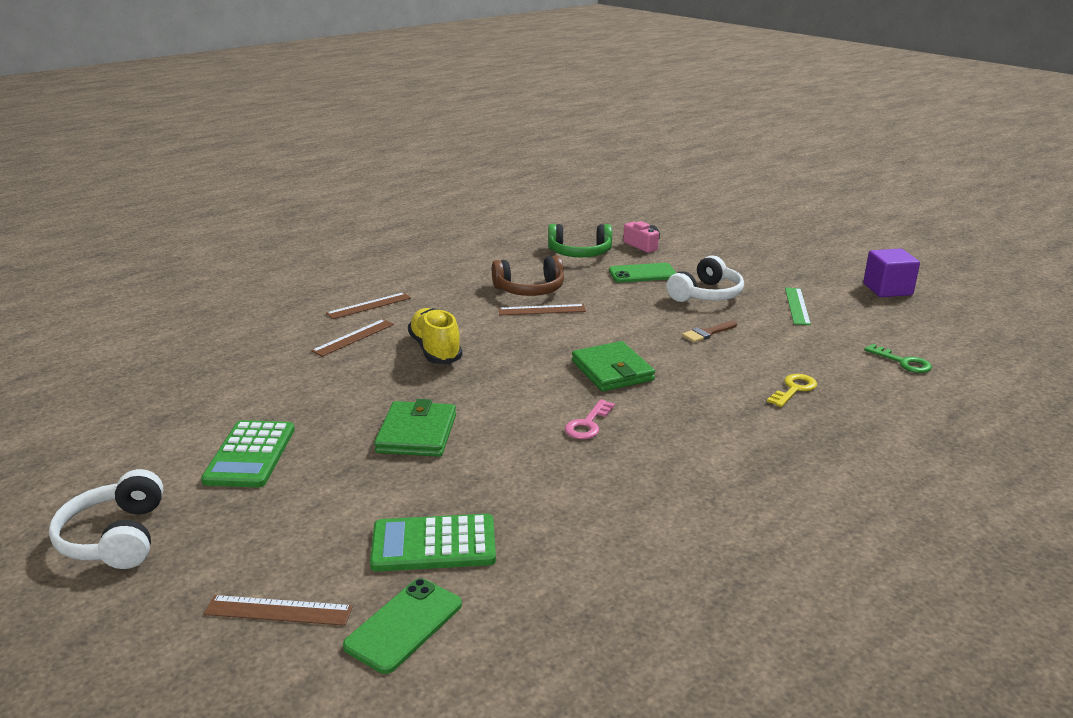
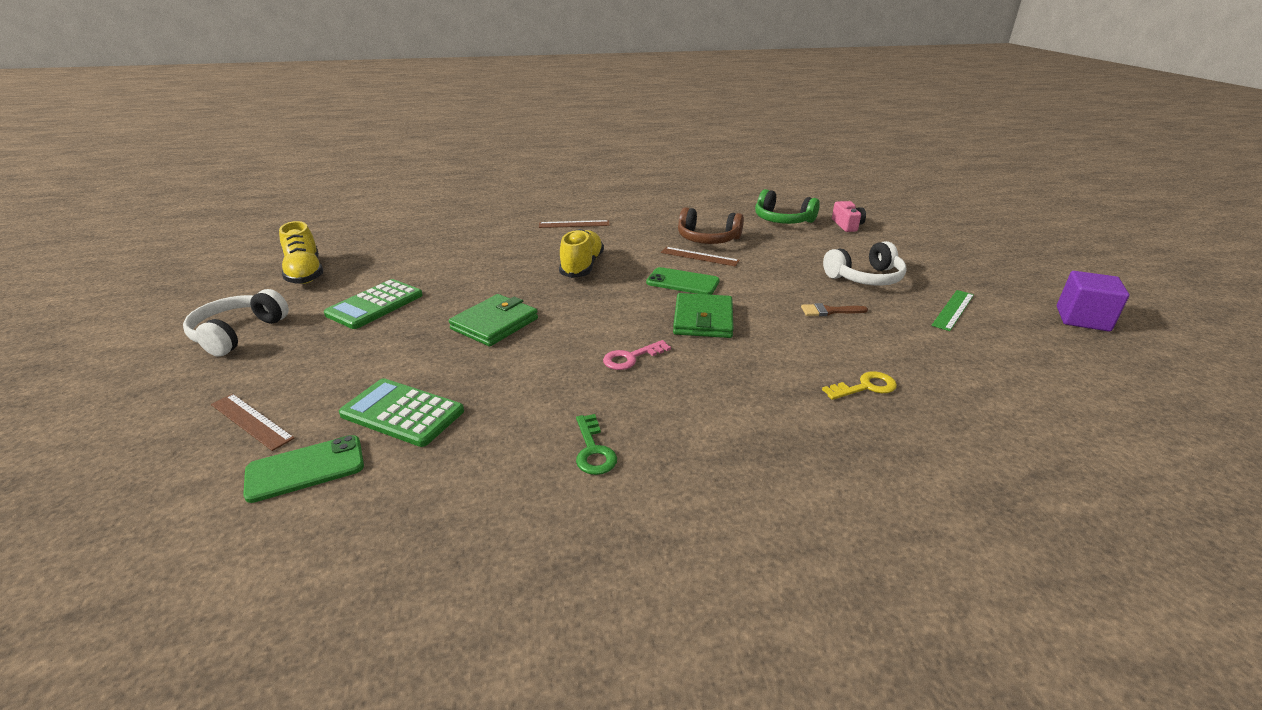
camera: 30 degrees right, 5 degrees up
(99, 446) = (305, 273): none -> yellow shoe
(353, 337) = (537, 243): brown ruler -> none
(642, 274) = (821, 247): green phone -> green phone (682, 282)
(903, 362) = (1027, 397): green key -> green key (593, 450)

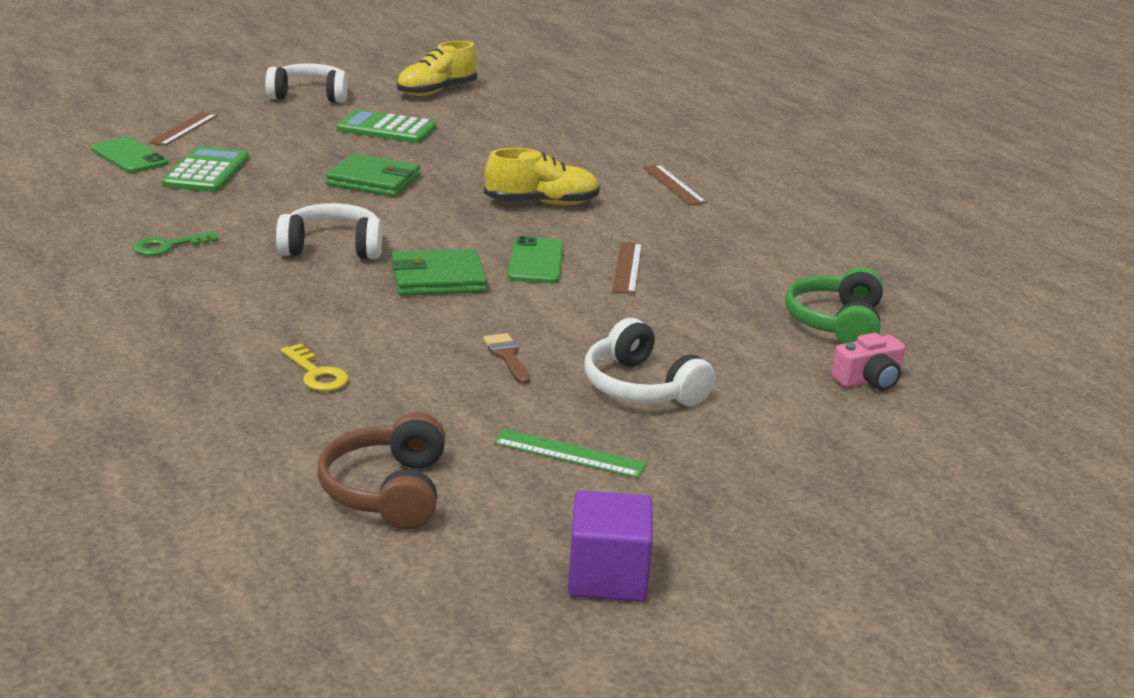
camera: 70 degrees right, 5 degrees down
(631, 358) = (332, 248): pink key -> white headphones
(707, 239) = (697, 270): brown headphones -> brown headphones (388, 491)

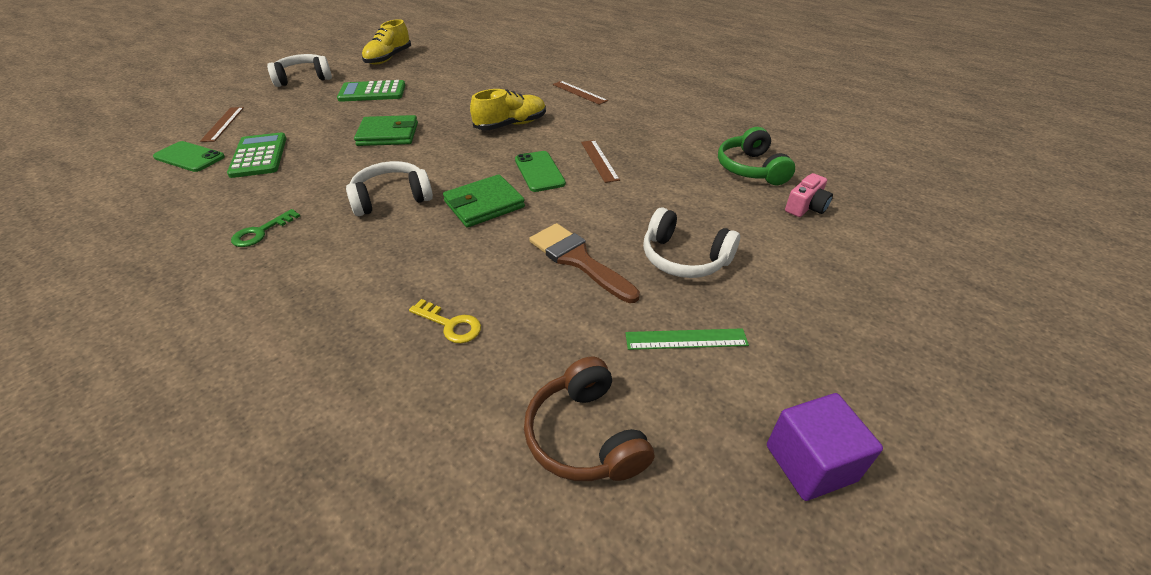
camera: 20 degrees left, 15 degrees up
(507, 356) = (578, 260): brown brush -> brown brush, size x1.86

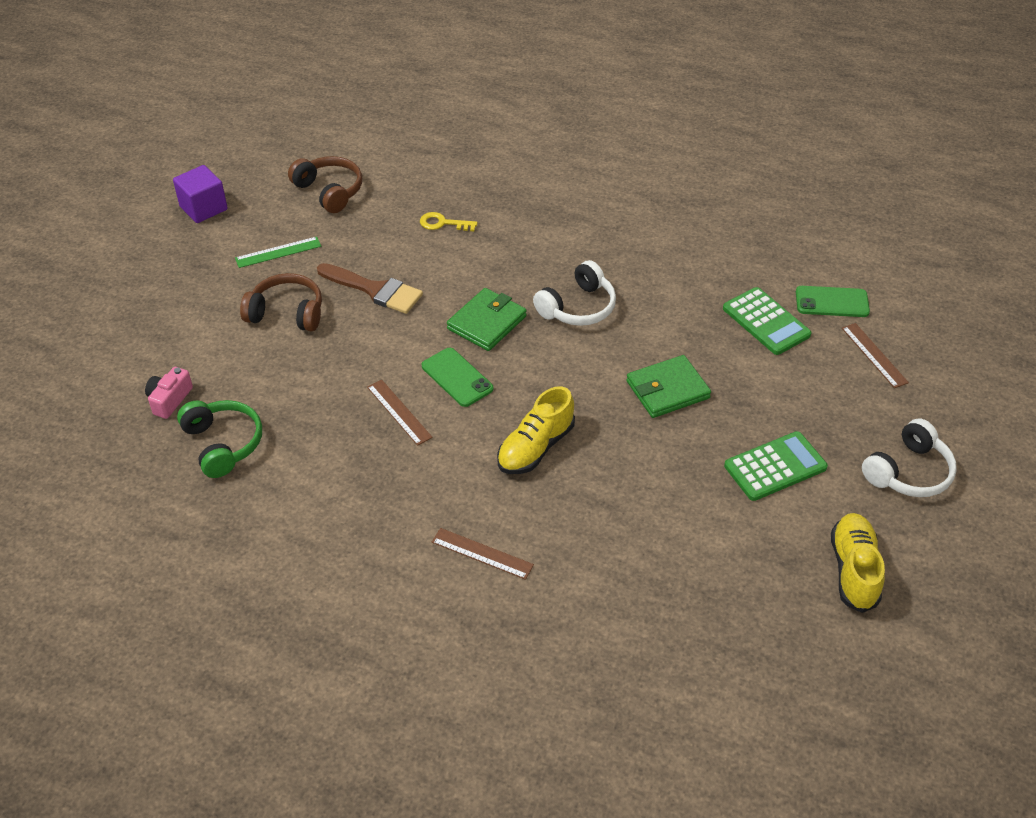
camera: 160 degrees right, 5 degrees up
(261, 232) = (652, 249): green key -> none
(684, 258) = (286, 313): white headphones -> brown headphones

